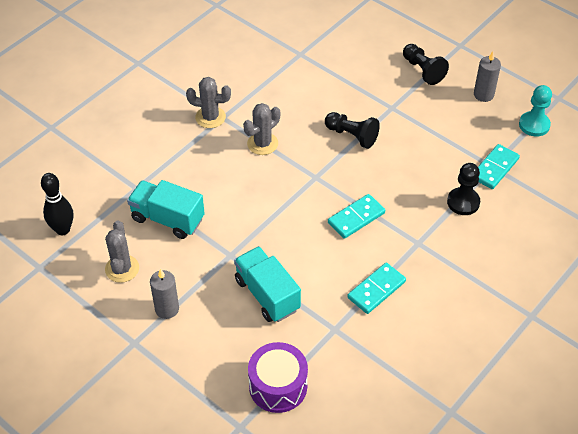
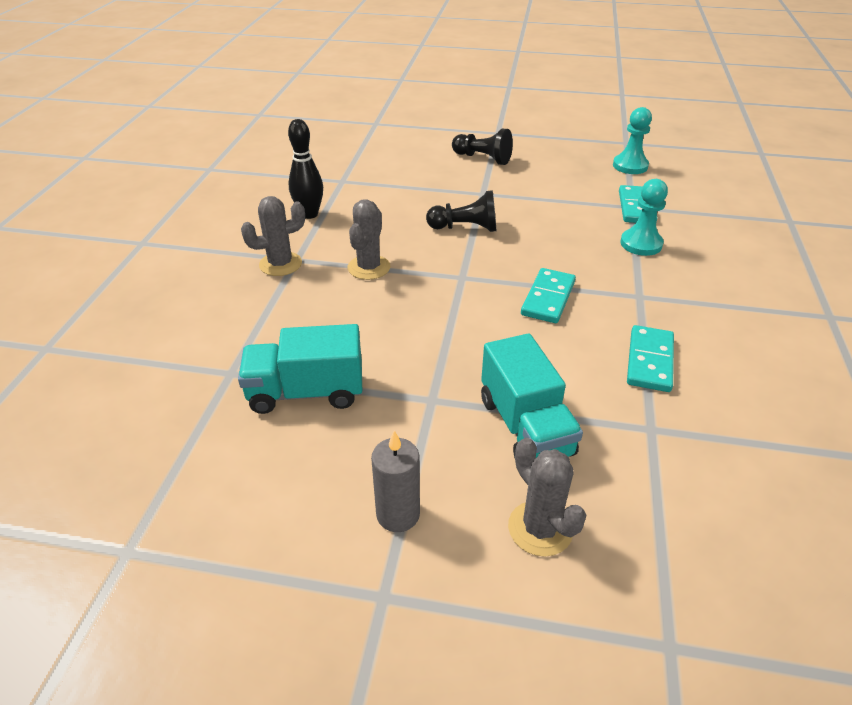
camera: 30 degrees left, 10 degrees down
(63, 229) = (140, 474): black bowling pin -> black bowling pin (309, 214)
(122, 269) = (281, 488): grey cactus -> grey cactus (540, 528)
(267, 294) = (525, 426): turquoise truck -> turquoise truck turned 135 degrees counterclockwise
(278, 386) = (660, 545): purple drum -> none
(463, 202) = (641, 244): black pawn -> turquoise pawn
(483, 95) = (559, 159): grey candle -> none

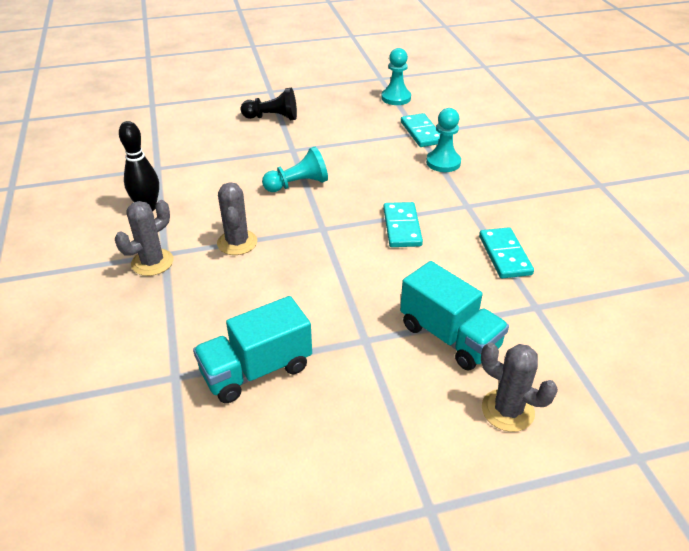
camera: 25 degrees left, 0 degrees up
(398, 514) = (399, 441): grey candle -> none
(465, 228) = (298, 184): black pawn -> turquoise pawn

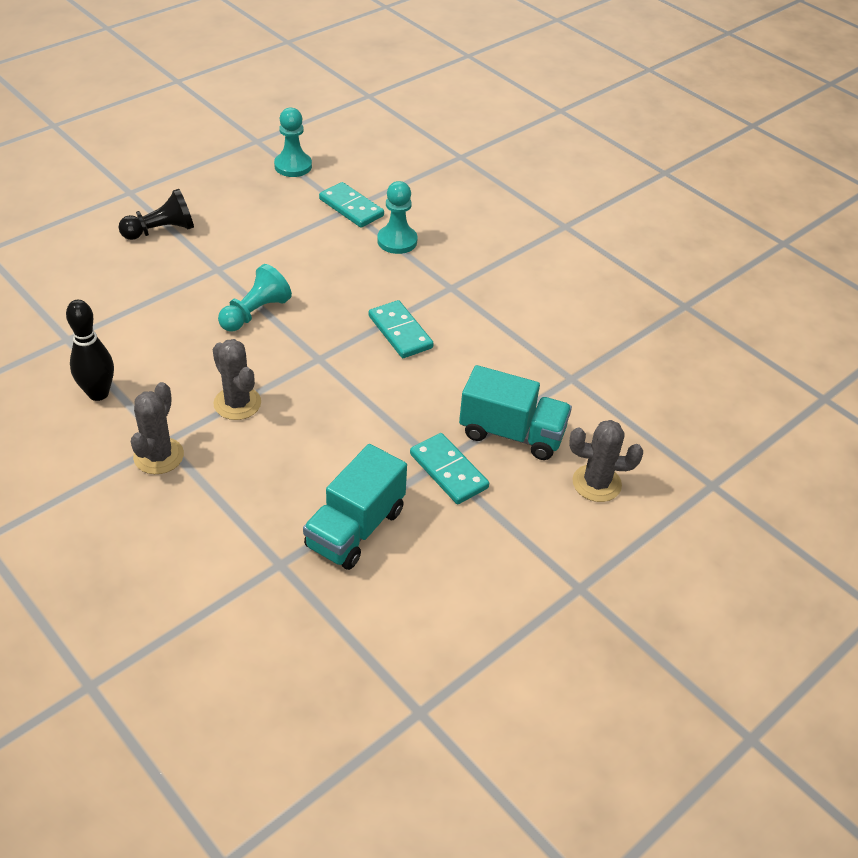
camera: 30 degrees left, 5 degrees up
(505, 255) = (516, 333): turquoise domino -> turquoise domino (448, 471)

